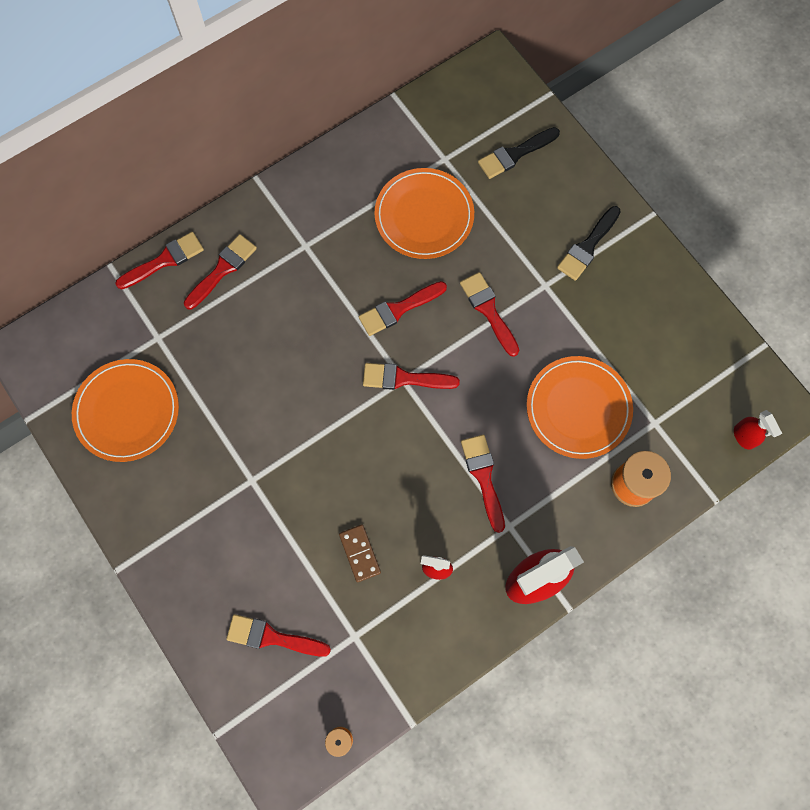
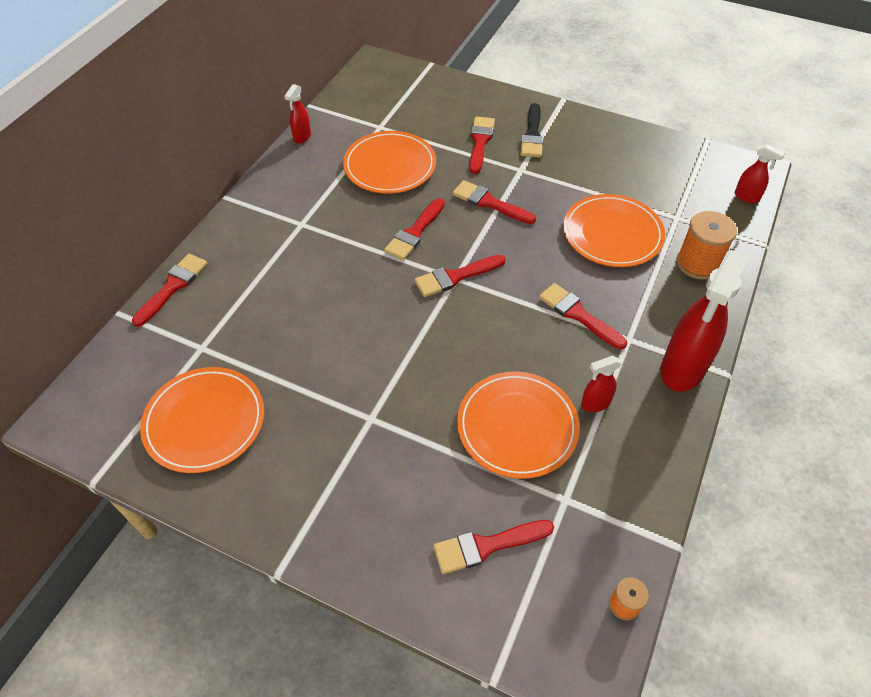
camera: 30 degrees left, 20 degrees down
(222, 269) = (235, 270): red brush -> red brush (480, 142)
(359, 553) = (517, 426): brown domino -> orange plate
(363, 135) = (302, 137): none -> red spray bottle
(515, 154) = (433, 104): black brush -> none

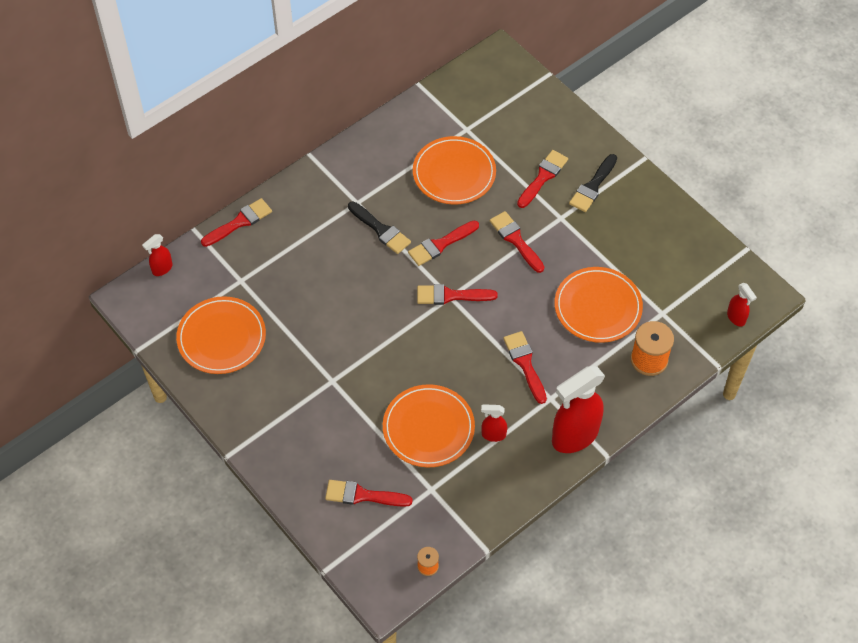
camera: 25 degrees right, 5 degrees up
(302, 137) = (396, 116): red spray bottle -> red spray bottle (162, 269)
(342, 240) = (381, 230): none -> black brush

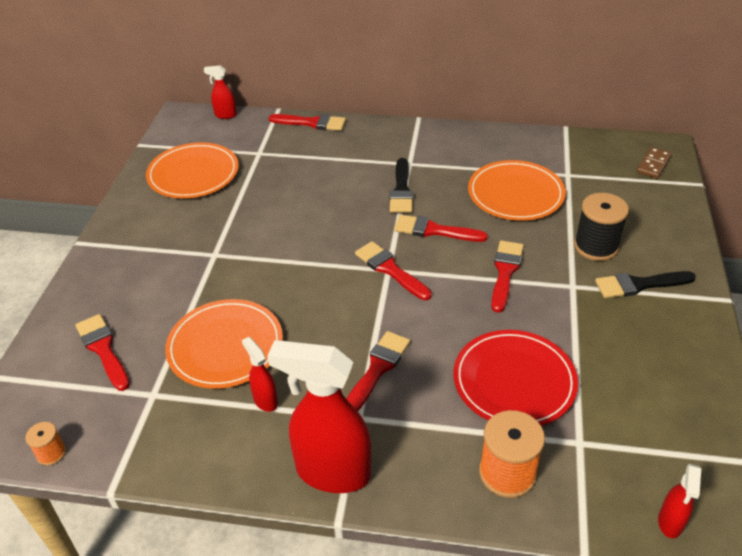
camera: 50 degrees right, 15 degrees down
(507, 77) = (653, 164): none -> brown domino
(543, 177) = (596, 246): red brush -> black spool
(598, 307) = (514, 381): orange plate -> red plate

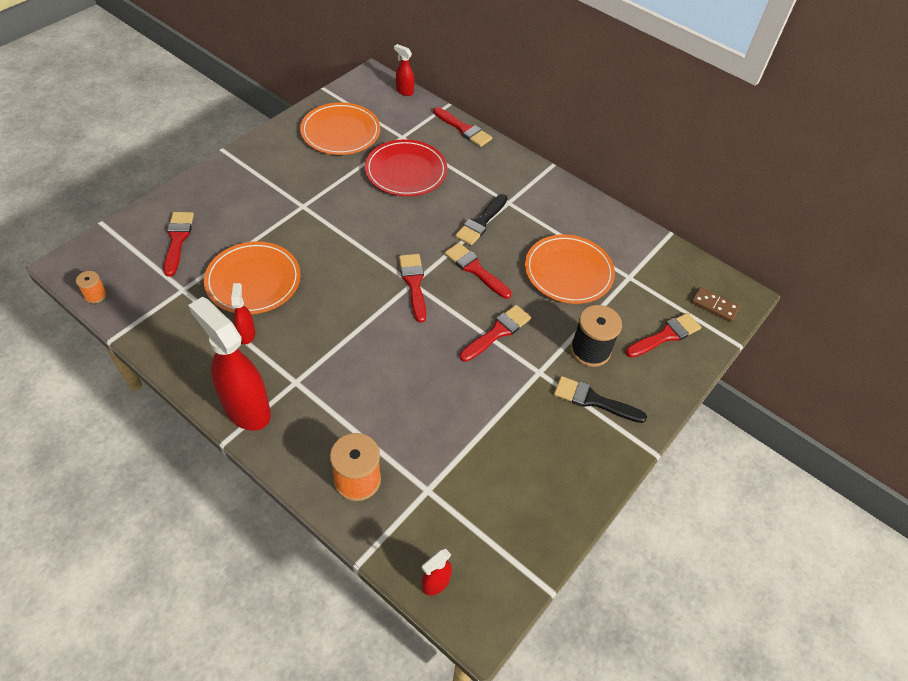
camera: 25 degrees right, 10 degrees up
(377, 369) = (337, 354): red brush -> red brush (665, 335)
(514, 381) = (423, 419): red plate -> red plate (406, 171)
(653, 164) = (714, 306): brown domino -> brown domino turned 60 degrees clockwise

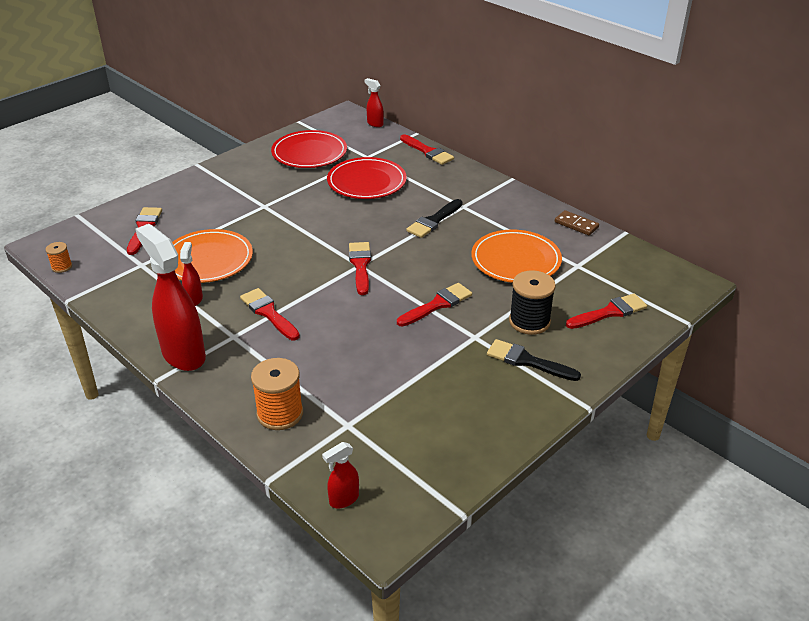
camera: 10 degrees right, 15 degrees down
(340, 132) = (309, 153): orange plate -> red plate
(475, 269) = (422, 256): red brush -> red brush (268, 313)
(714, 306) = (664, 290): brown domino -> brown domino (576, 225)

